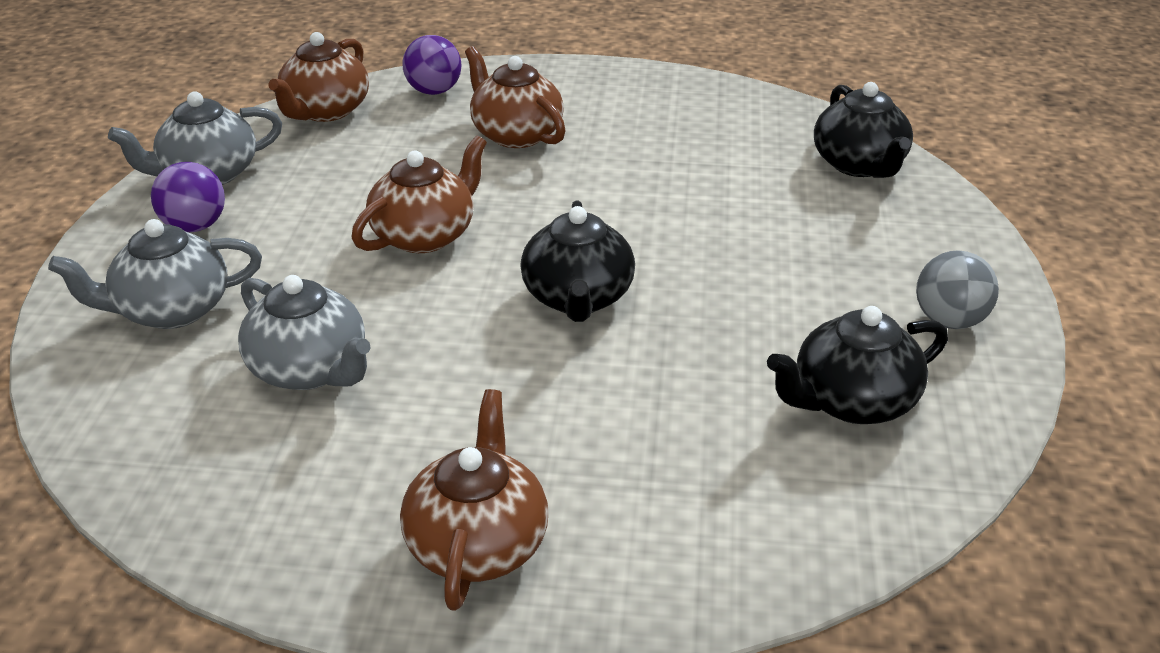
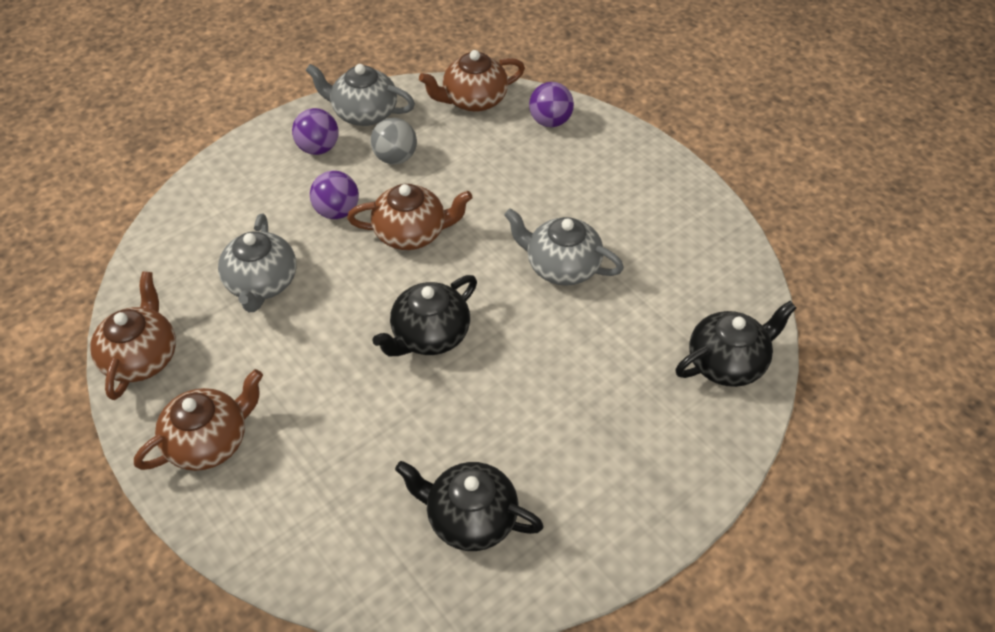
camera: 45 degrees right, 15 degrees up
(171, 310) = (250, 199): grey teapot -> grey teapot (561, 266)
(306, 263) = (337, 211): none -> purple ball
(516, 134) = (551, 189): brown teapot -> brown teapot (142, 357)
(859, 165) = (727, 362): black teapot -> black teapot turned 150 degrees counterclockwise
(949, 321) = (602, 517): grey ball -> grey ball (395, 158)

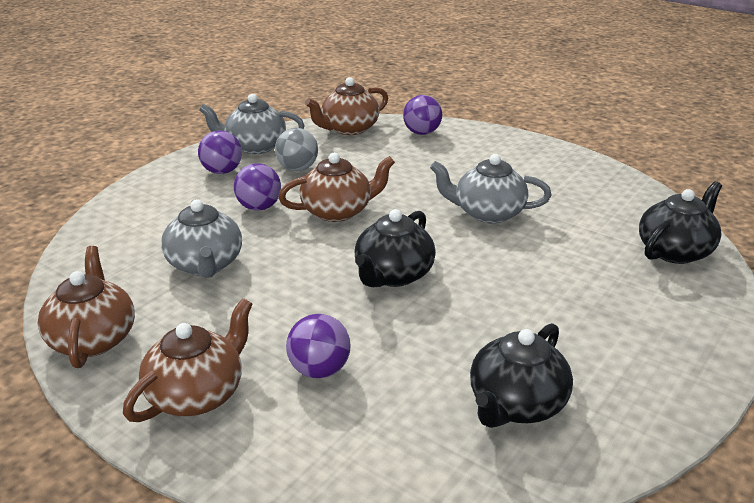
camera: 15 degrees left, 20 degrees down
(318, 438) = (319, 370): none -> purple ball
(470, 518) = (516, 404): black teapot -> black teapot turned 60 degrees counterclockwise

